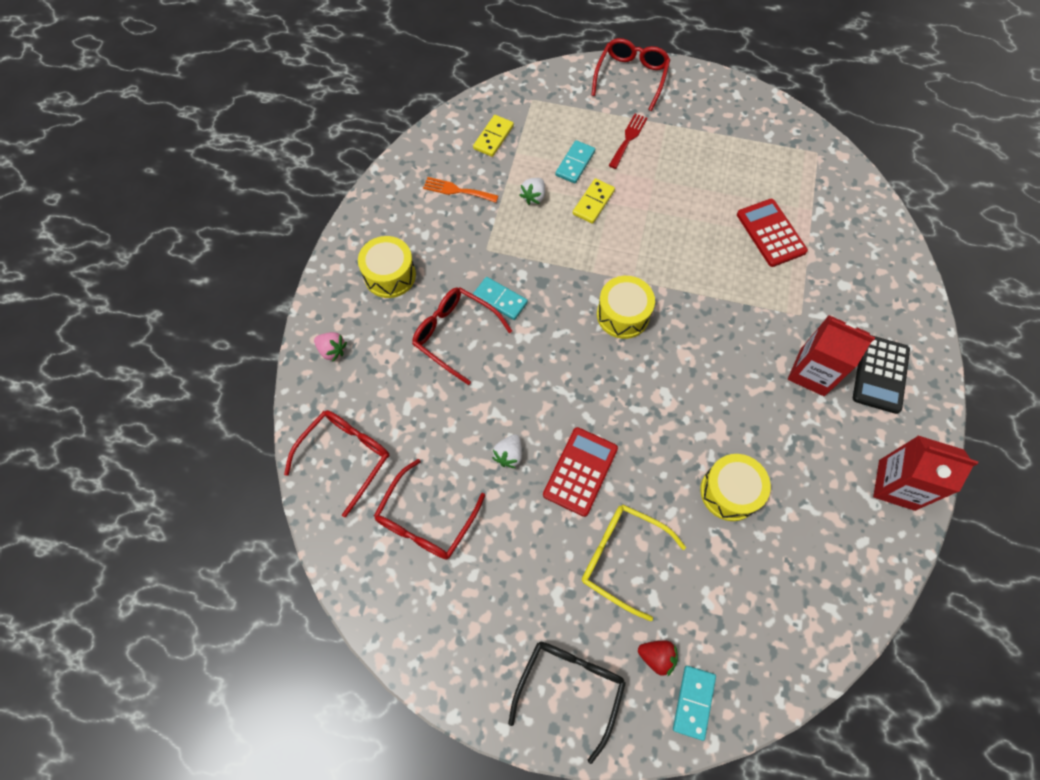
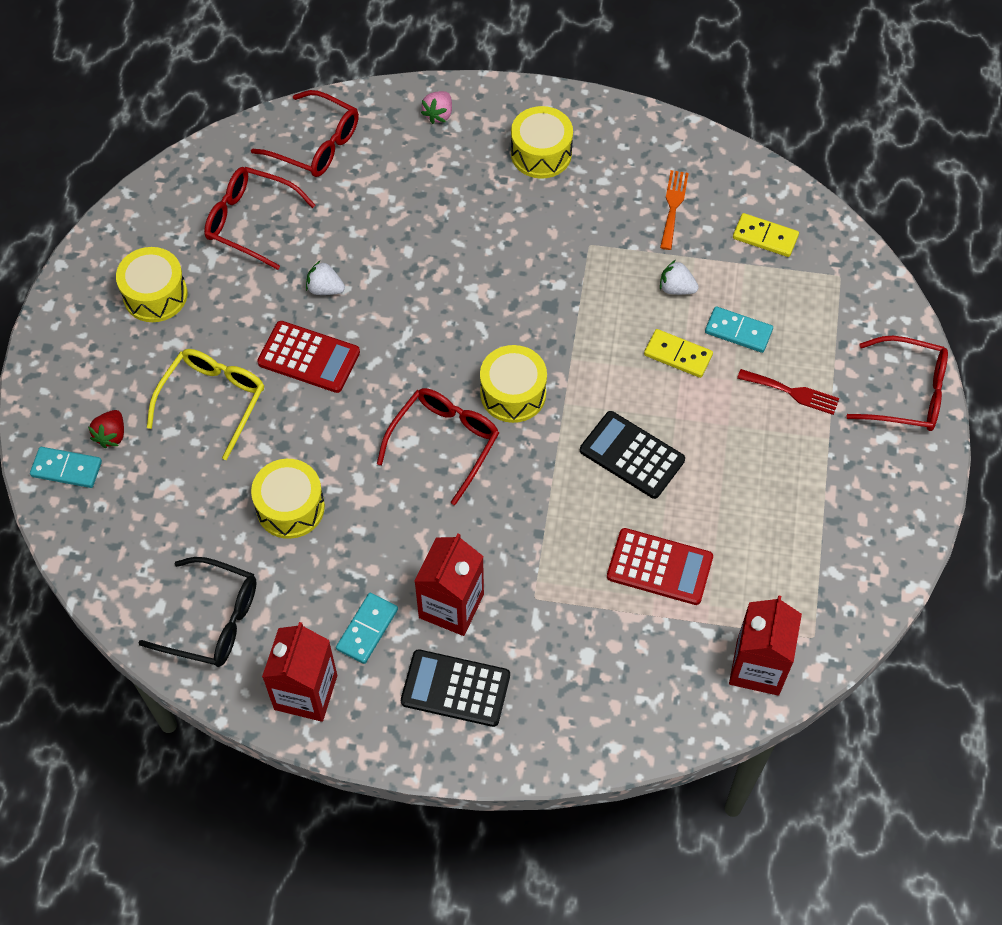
camera: 85 degrees right, 5 degrees down
(455, 334) = (469, 224): red glasses -> red glasses (444, 442)
(500, 299) = (520, 264): turquoise domino -> turquoise domino (367, 629)
(500, 614) = (155, 295): none -> yellow drum
(570, 687) = (84, 359): black glasses -> black glasses (213, 620)
(679, 240) = (632, 455): none -> black calculator
(770, 233) = (659, 567): red calculator -> red calculator turned 45 degrees clockwise
(842, 185) = (758, 667): none -> red carton

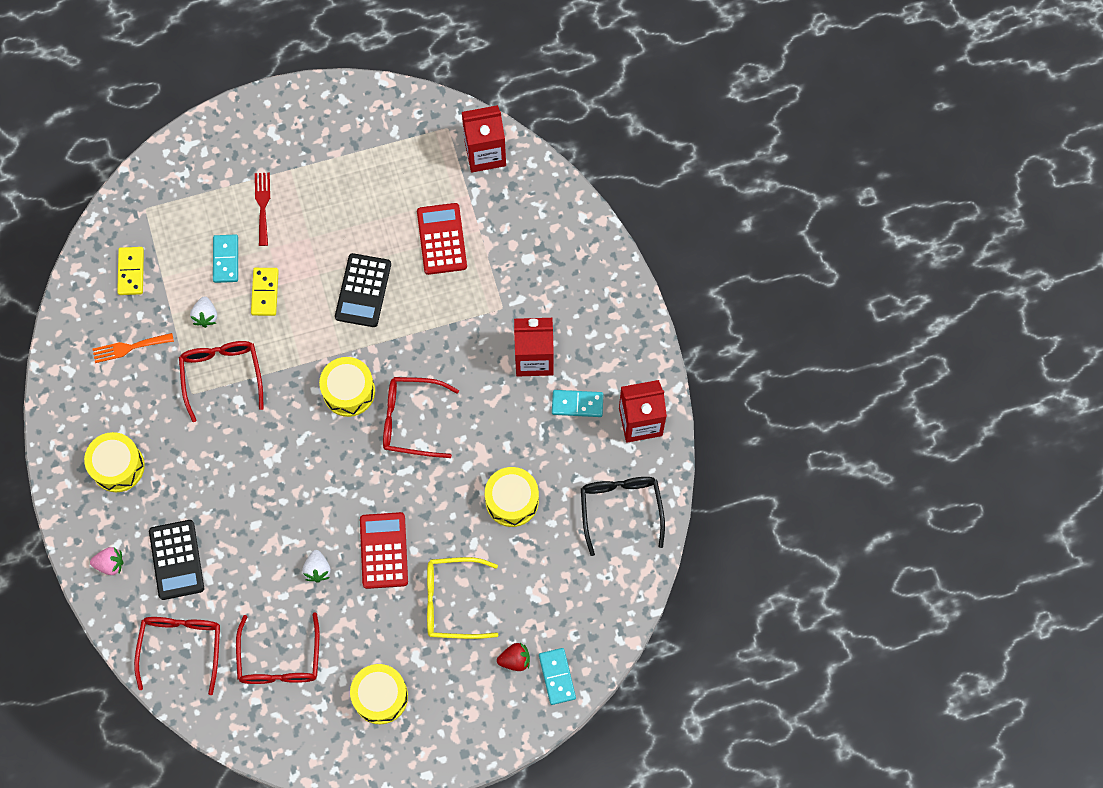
camera: 115 degrees left, 10 degrees up
(455, 688) = (591, 329): black calculator -> black calculator (176, 560)
(907, 393) = (230, 131): red glasses -> red glasses (222, 375)

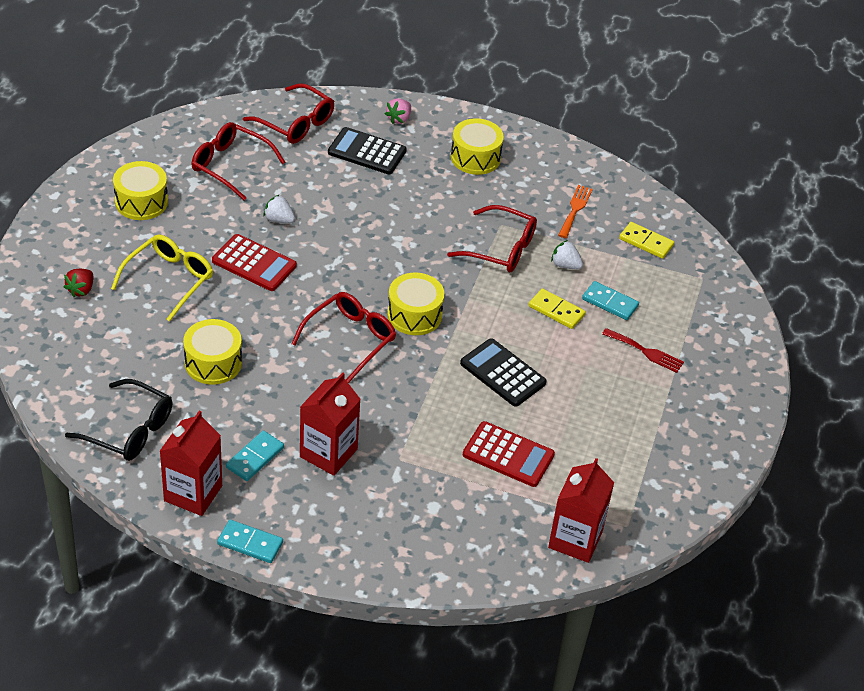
camera: 120 degrees right, 25 degrees down
(557, 676) = (39, 307): turquoise domino -> turquoise domino (250, 543)

